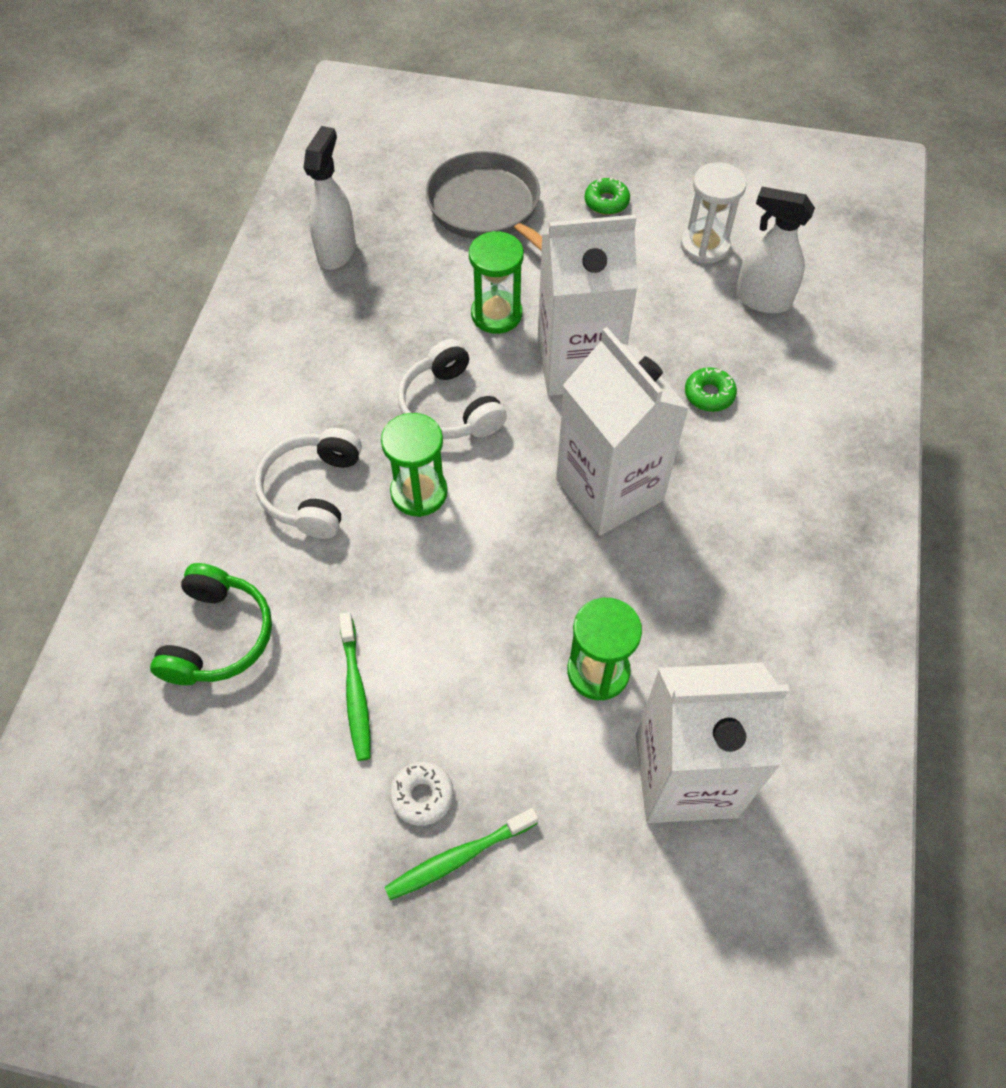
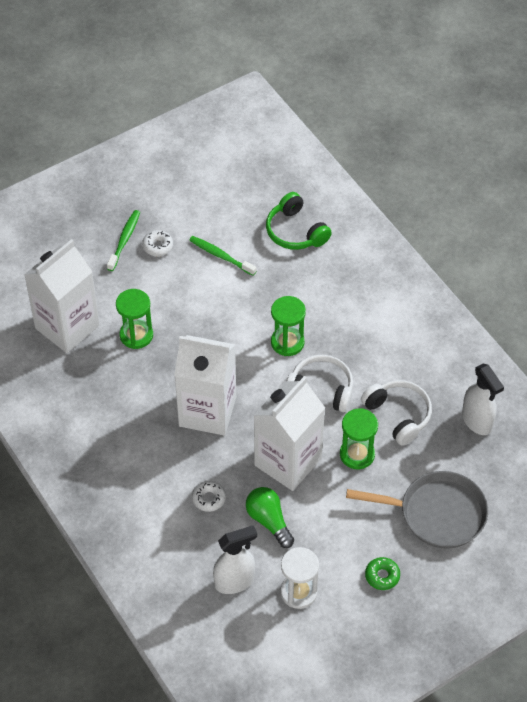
camera: 135 degrees right, 5 degrees down
(313, 491) = (331, 307): white headphones -> white headphones (398, 415)
(665, 325) = (269, 521): none -> green light bulb
(709, 394) = (209, 498): green donut -> white donut

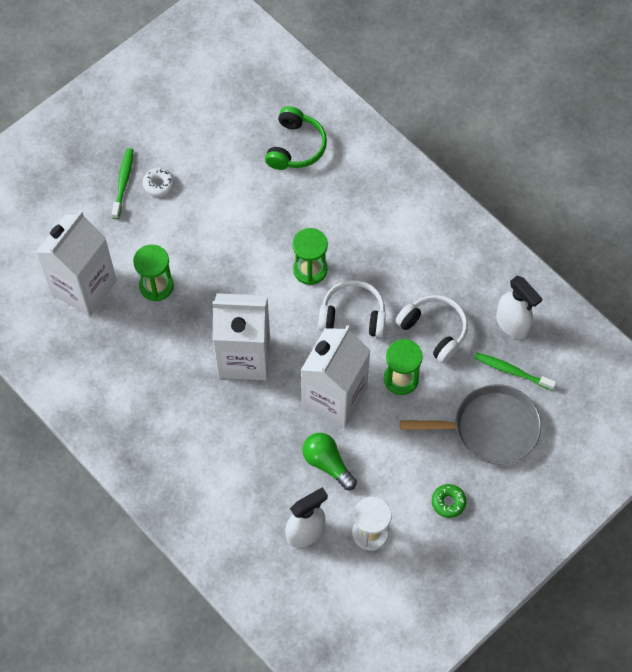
camera: 10 degrees left, 10 degrees up
(209, 498) = (263, 449): white donut -> none
(221, 256) = (225, 185): green toothbrush -> green toothbrush (512, 371)
(295, 231) = (295, 147): green headphones -> green headphones turned 120 degrees counterclockwise

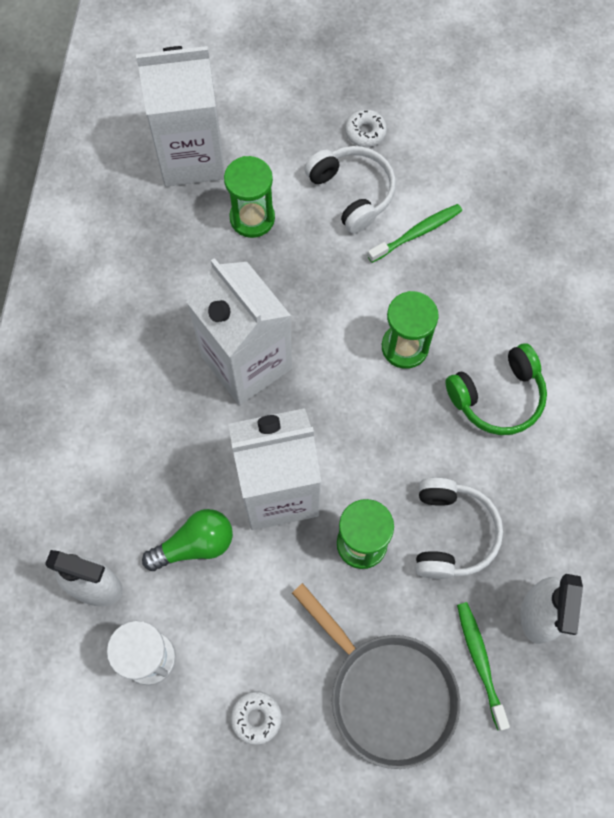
camera: 50 degrees right, 5 degrees up
(123, 182) = (337, 100): green toothbrush -> green toothbrush (417, 233)
(295, 147) = (531, 221): green headphones -> green headphones (497, 397)
(327, 463) = (195, 545): green light bulb -> green light bulb turned 60 degrees clockwise
(353, 315) = (391, 432): white headphones -> white headphones (352, 193)
(448, 502) = (256, 718): green donut -> white donut

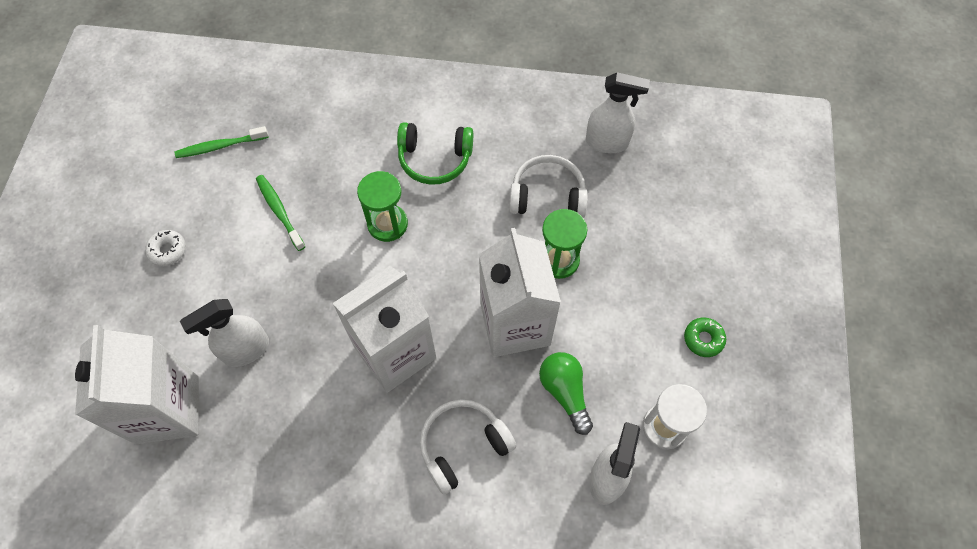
camera: 90 degrees left, 5 degrees down
(252, 218) = (246, 350): green hourglass -> white spray bottle
(256, 718) = (703, 339): white donut -> green donut
(352, 193) = (231, 262): white headphones -> white headphones (463, 446)
(387, 693) = (674, 244): grey pan -> none
(480, 662) = (644, 181): green toothbrush -> green toothbrush (220, 146)
(497, 397) = (435, 159): green headphones -> green headphones turned 120 degrees clockwise

